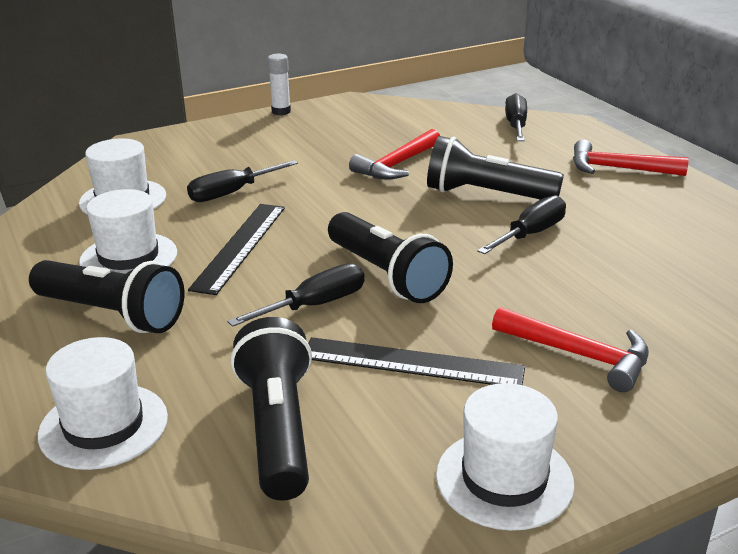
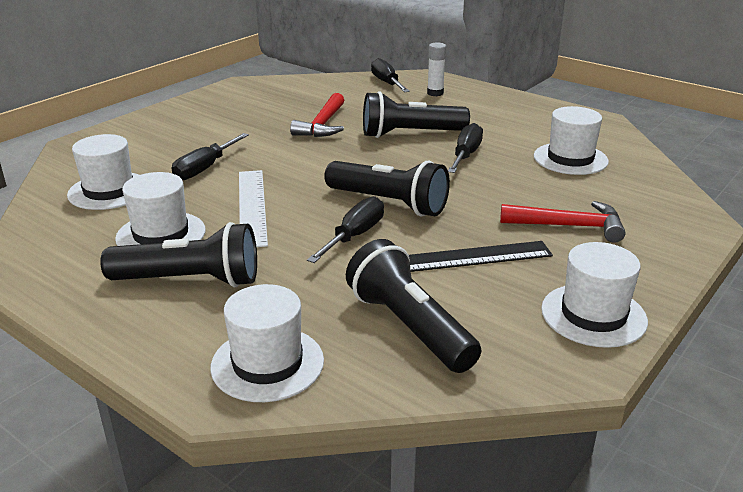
camera: 25 degrees left, 0 degrees up
(240, 246) = (252, 206): black ruler -> white ruler
(281, 111) = (187, 100): white glue stick -> white glue stick (435, 93)
(618, 169) = (484, 101): red hammer -> none
(663, 266) = (570, 159): none -> white hat

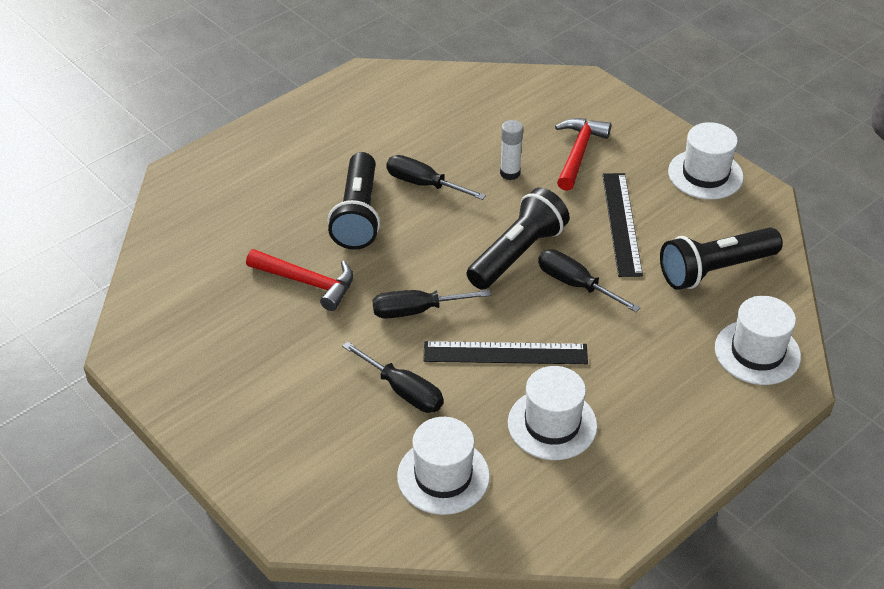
camera: 80 degrees left, 15 degrees up
(190, 281) = (639, 399): black flashlight -> none
(252, 206) = (505, 353): white ruler -> black ruler
(387, 83) = (188, 210): black screwdriver -> black screwdriver (416, 310)
(435, 93) = (242, 175): white glue stick -> white glue stick (510, 173)
(570, 159) = (450, 118): white hat -> none

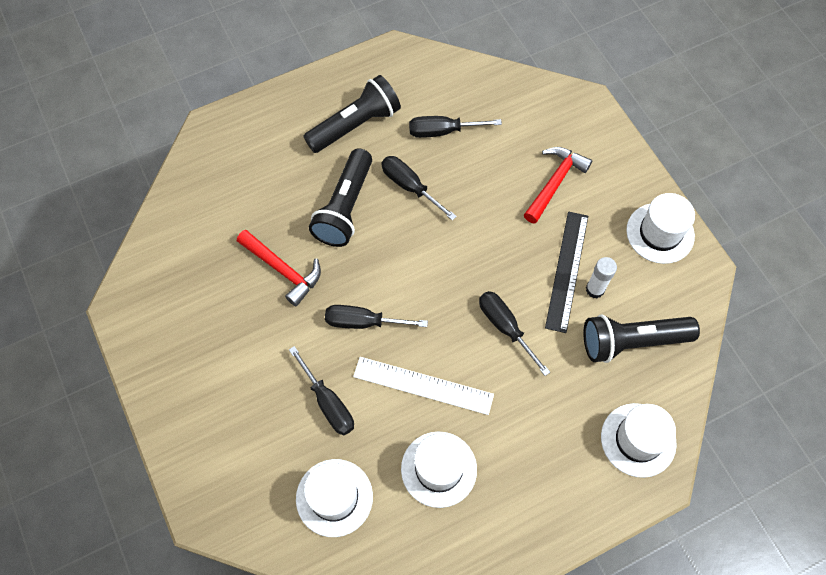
camera: 15 degrees right, 20 degrees up
(441, 131) = (442, 131): none -> black screwdriver
(505, 353) = (423, 385): black ruler -> white ruler
(510, 173) = (487, 192): white glue stick -> white glue stick (595, 289)
(517, 254) = (466, 282): black flashlight -> black flashlight (355, 125)

